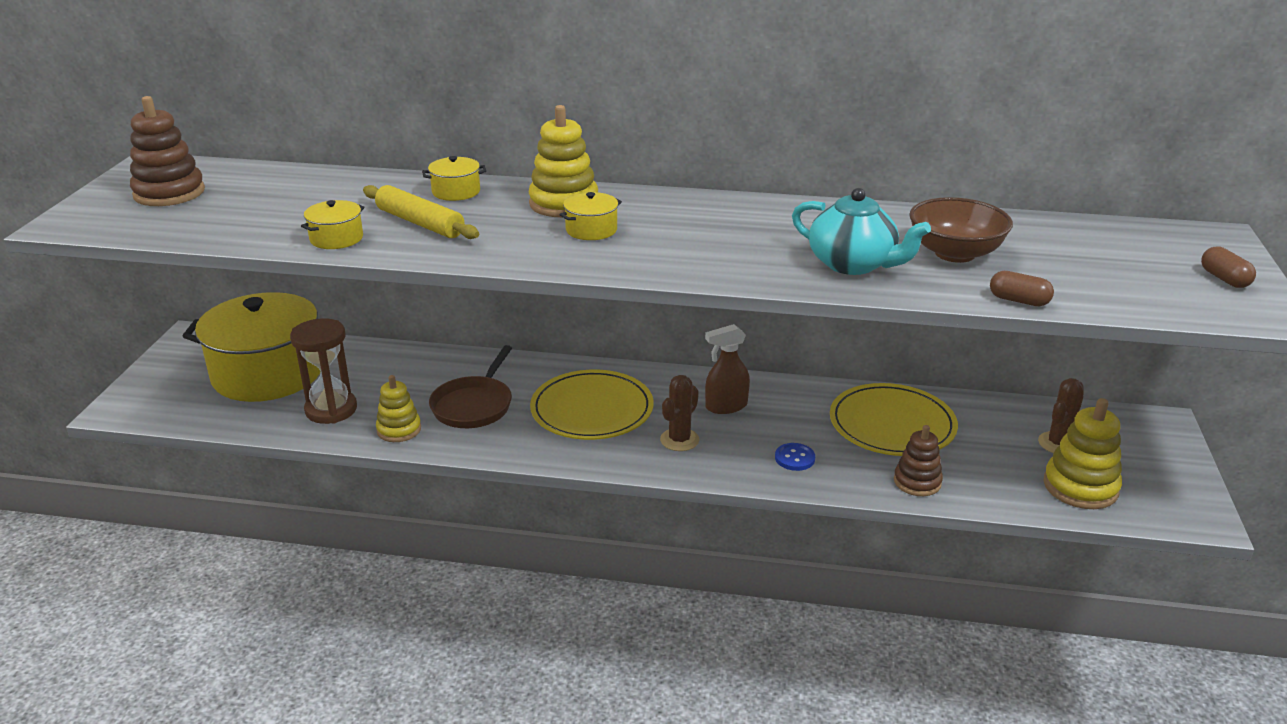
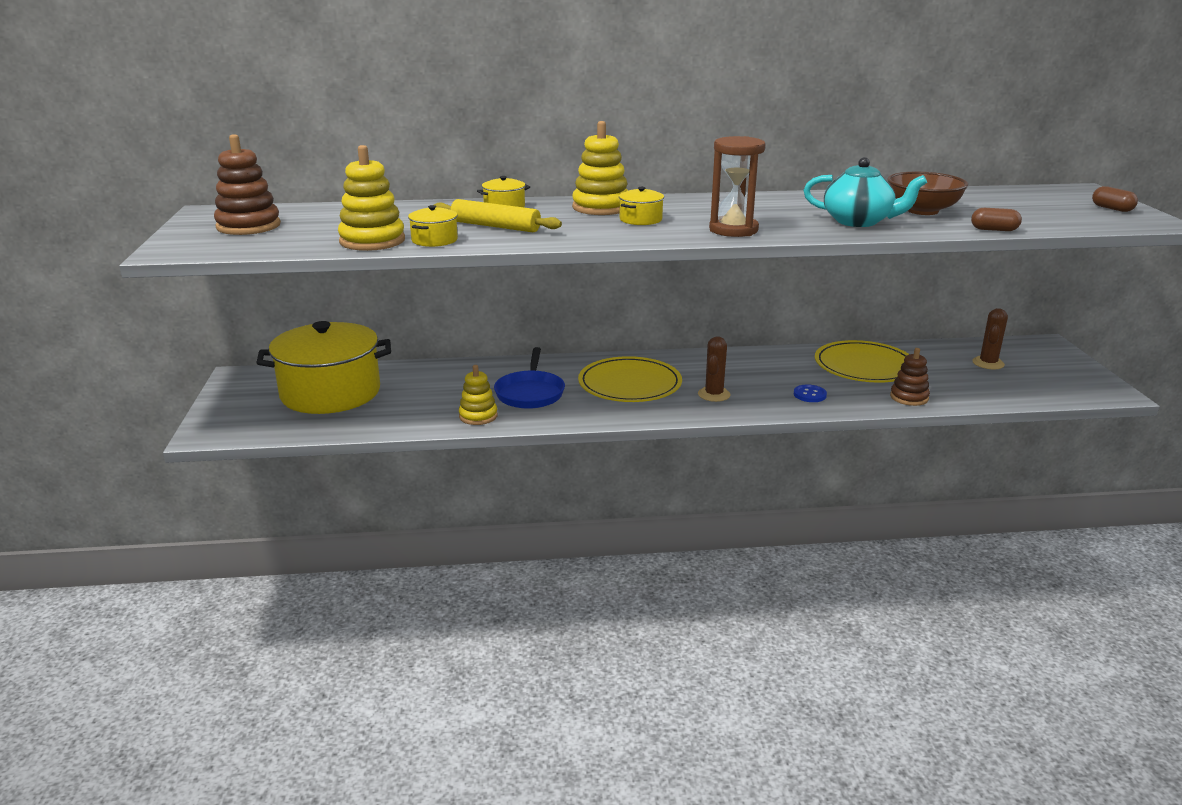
camera: 15 degrees left, 5 degrees down
(331, 409) = (407, 410): brown hourglass -> brown hourglass (733, 230)
(474, 405) = (530, 393): brown pan -> blue pan
(726, 406) = (733, 370): brown spray bottle -> none
(1080, 487) = (1022, 386): yellow stacking toy -> yellow stacking toy (372, 241)

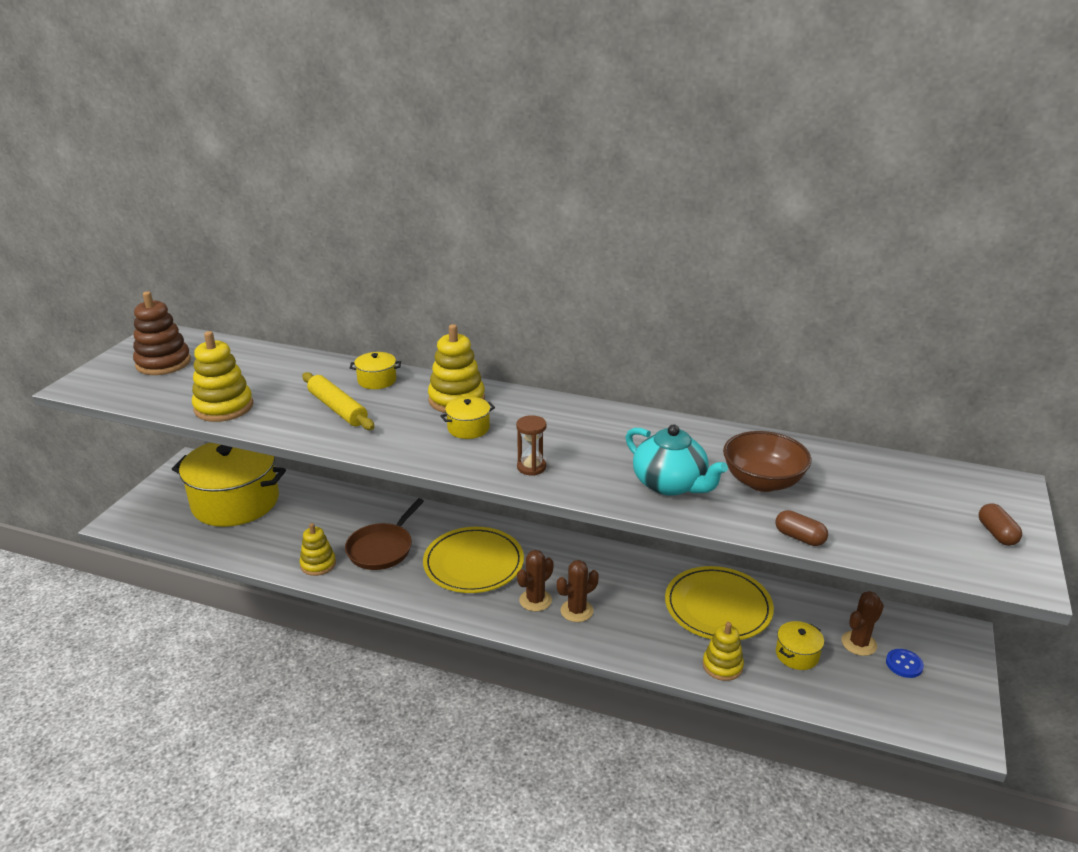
camera: 25 degrees right, 5 degrees up
(434, 240) = (269, 418): yellow pot -> yellow pot (797, 654)
(530, 393) = (382, 548): blue pan -> brown pan
(733, 230) = (531, 467): brown hourglass -> brown hourglass, size x0.59
(756, 393) = (576, 611): none -> brown cactus
(809, 395) = (625, 629): blue button -> blue button (904, 664)
(909, 397) = (722, 666): brown stacking toy -> yellow stacking toy

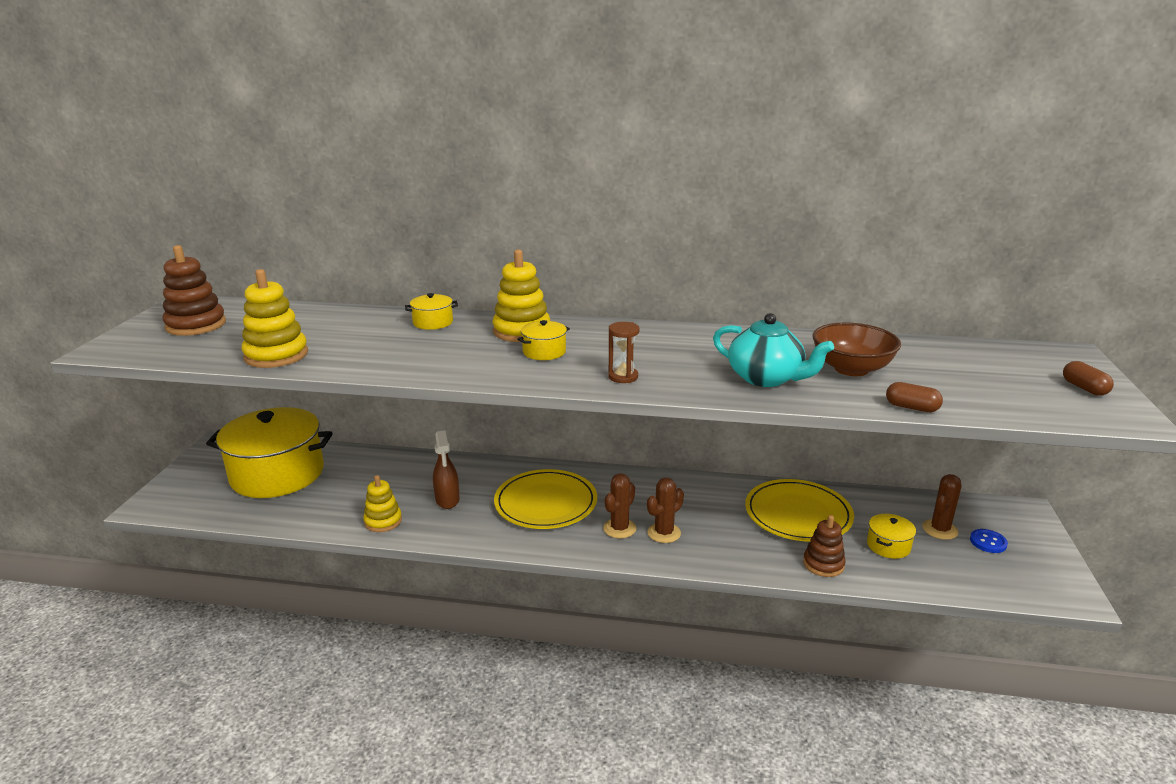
camera: 10 degrees left, 5 degrees down
(337, 409) = (401, 347): yellow rolling pin -> none
(382, 548) = (447, 500): brown pan -> brown spray bottle
(722, 666) = (823, 564): yellow stacking toy -> brown stacking toy

